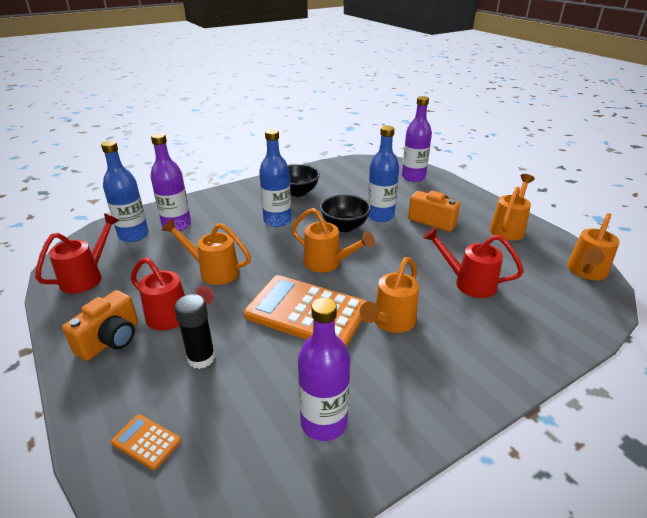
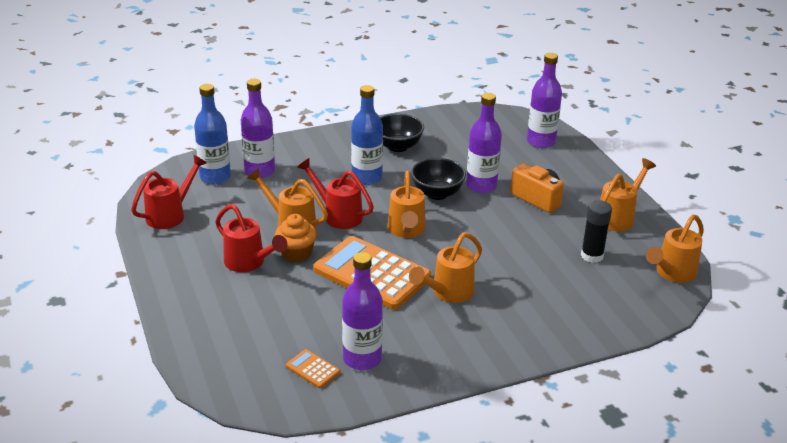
camera: 10 degrees right, 0 degrees up
(111, 340) = (193, 274): orange camera -> none
(146, 442) = (221, 351): orange calculator -> orange calculator (312, 369)
(201, 358) = (270, 299): black glue stick -> black glue stick (592, 256)
(223, 301) = (296, 253): none -> orange cupcake
(328, 263) = (406, 231): orange watering can -> orange watering can turned 45 degrees clockwise
(380, 216) = (481, 186): blue bottle -> purple bottle
(468, 283) = (541, 268): red watering can -> red watering can (338, 215)

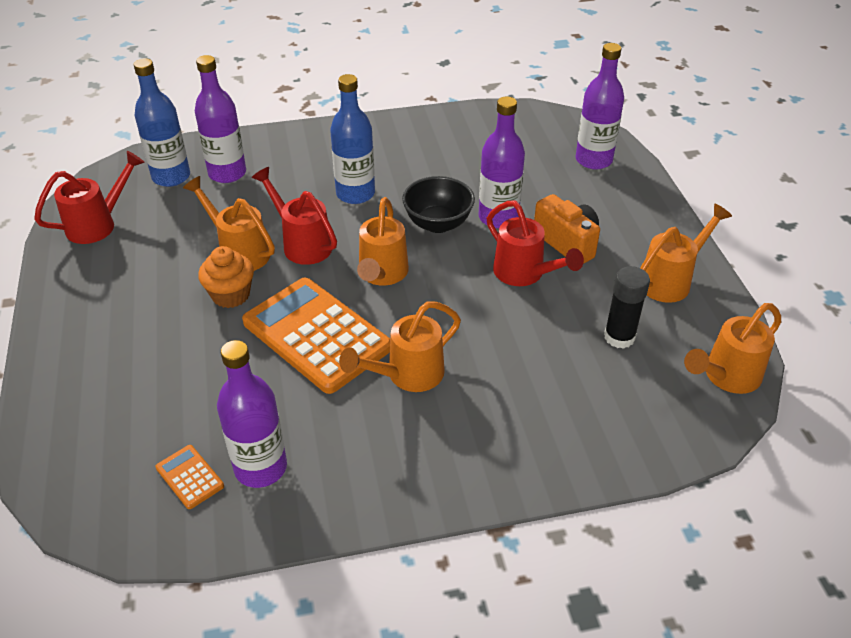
camera: 10 degrees right, 10 degrees up
(249, 263) = (167, 303): red watering can -> red watering can (524, 274)
(398, 146) = (408, 153): black bowl -> none

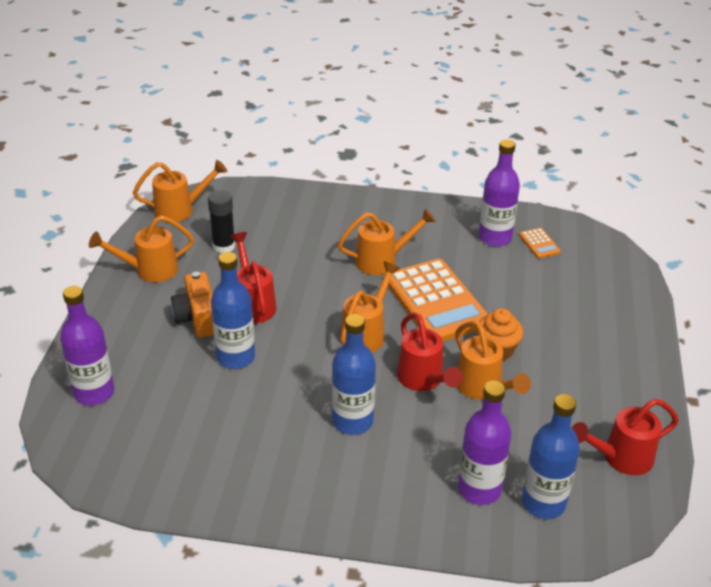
camera: 160 degrees left, 5 degrees down
(438, 224) = (293, 366): black bowl -> none
(498, 217) = (235, 357): purple bottle -> blue bottle

